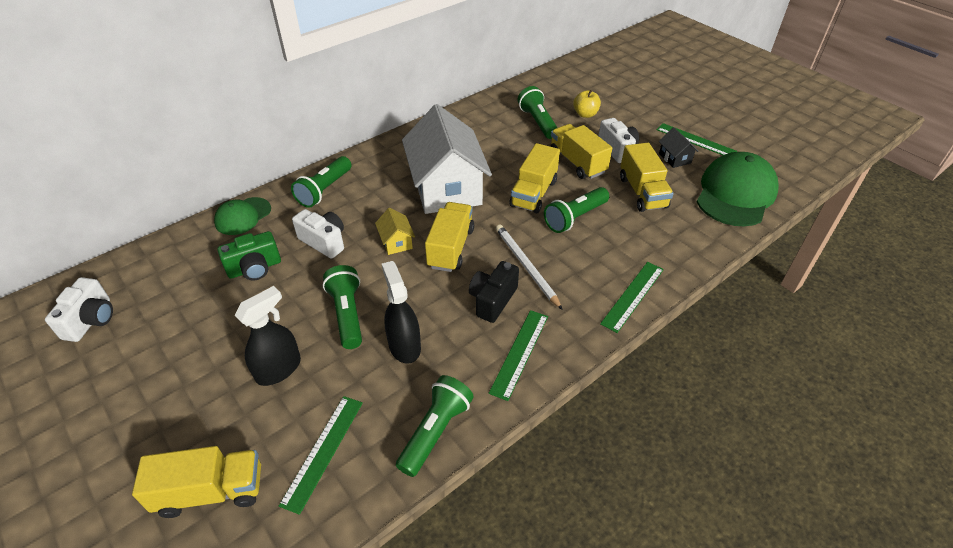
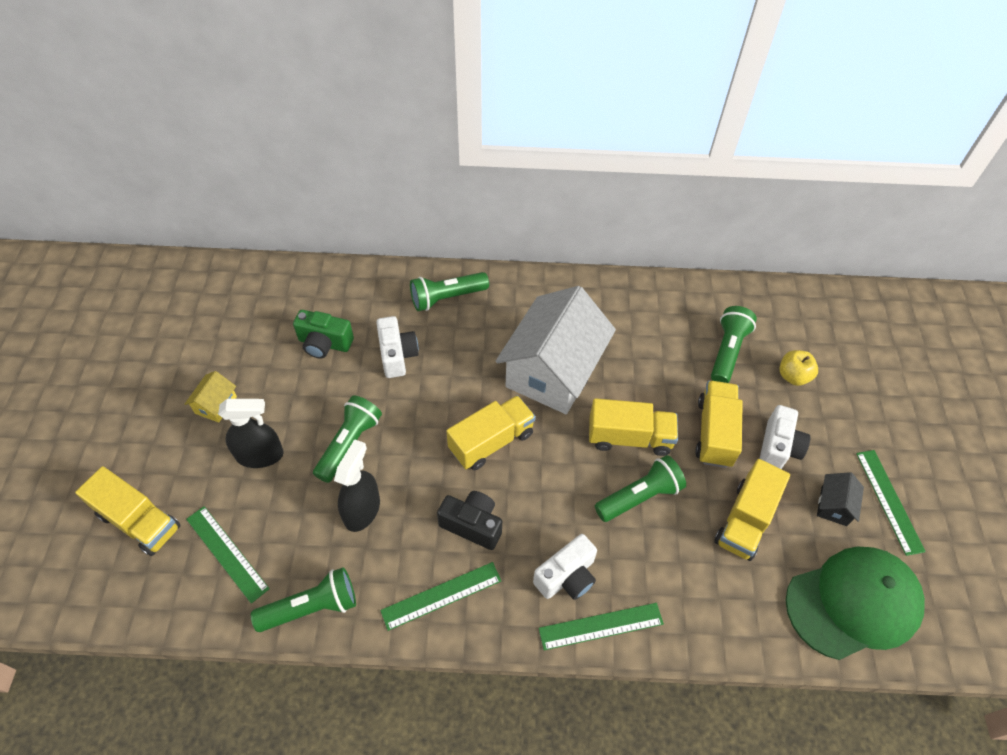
camera: 40 degrees right, 10 degrees up
(91, 320) = (185, 310): white camera -> white camera (566, 576)
(243, 216) = (361, 281): green cap -> none
(323, 451) = (227, 553): green ruler -> green ruler turned 75 degrees clockwise
(396, 242) = (453, 399): yellow house -> yellow house (216, 405)
(492, 300) = (472, 525): black camera -> black camera turned 45 degrees clockwise
(526, 266) = (536, 513): white pencil -> none
(533, 193) = (629, 437): yellow truck -> yellow truck turned 150 degrees counterclockwise
(575, 218) = (639, 496): green flashlight -> green flashlight turned 150 degrees clockwise

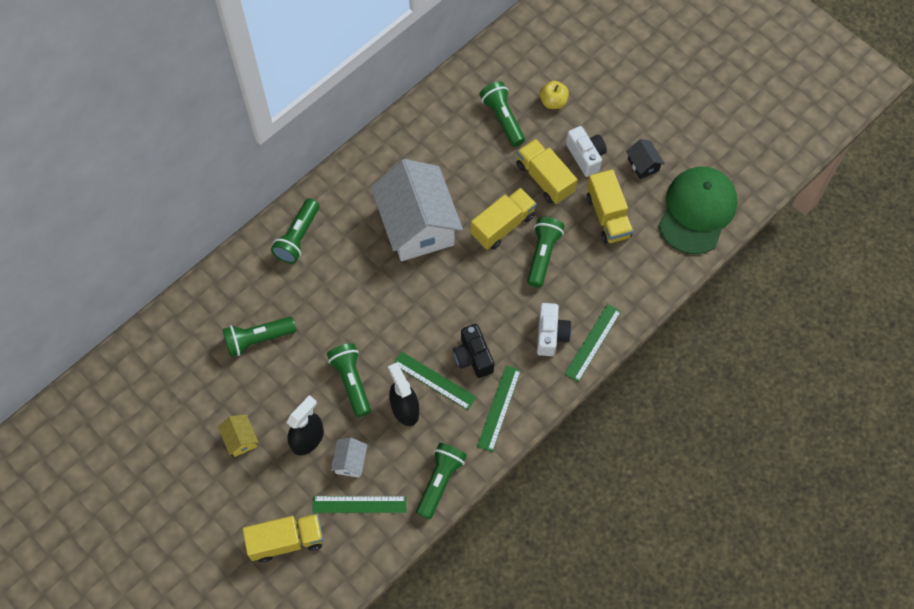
camera: 45 degrees left, 10 degrees up
(266, 508) = (350, 462): none -> white house
(324, 343) = (258, 339): green camera -> green flashlight
(397, 355) = (313, 303): white camera -> none
(472, 525) = (473, 357): black camera -> black camera turned 90 degrees counterclockwise
(491, 441) = (430, 301): yellow truck -> none
(889, 501) = (667, 135): green ruler -> green ruler (434, 380)

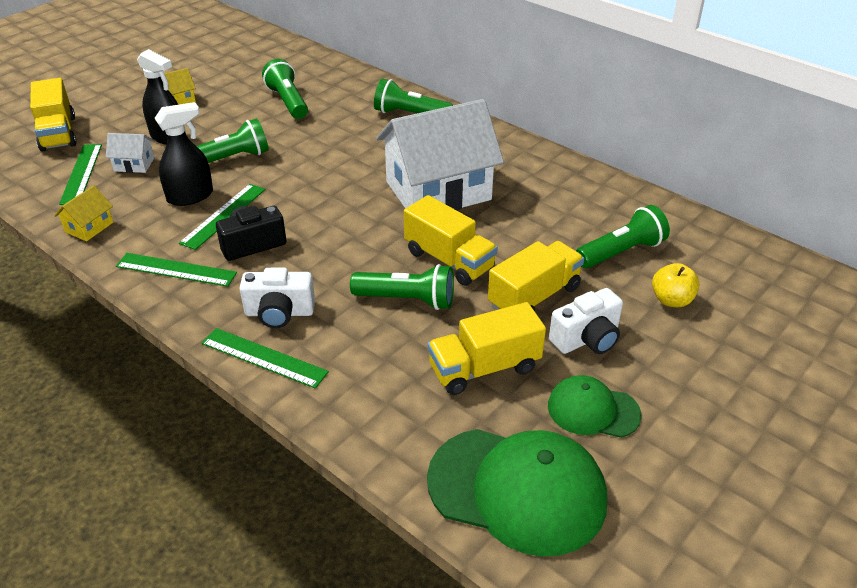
camera: 85 degrees right, 25 degrees down
(440, 481) = (89, 227): green flashlight -> yellow house
(643, 164) = (593, 410): black house -> green cap

